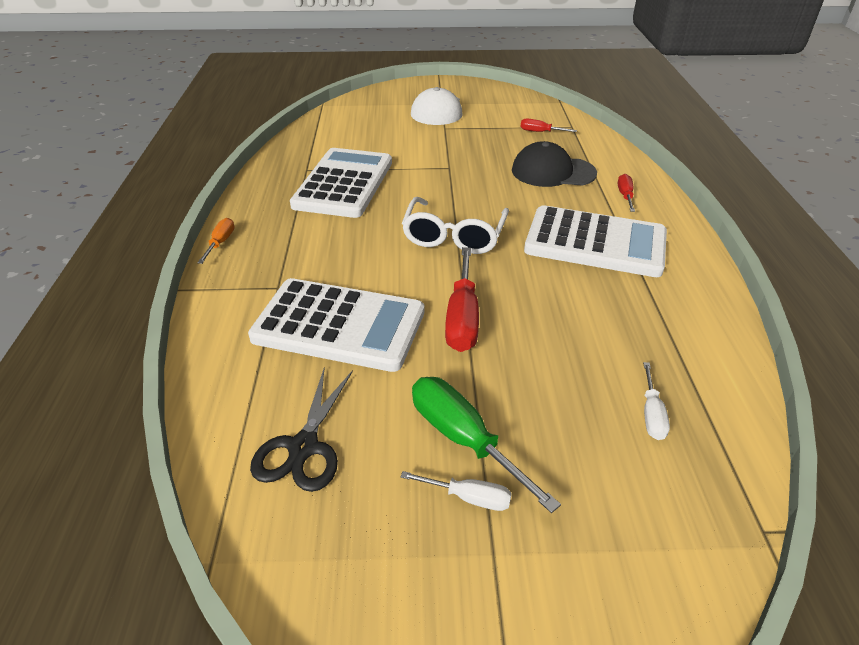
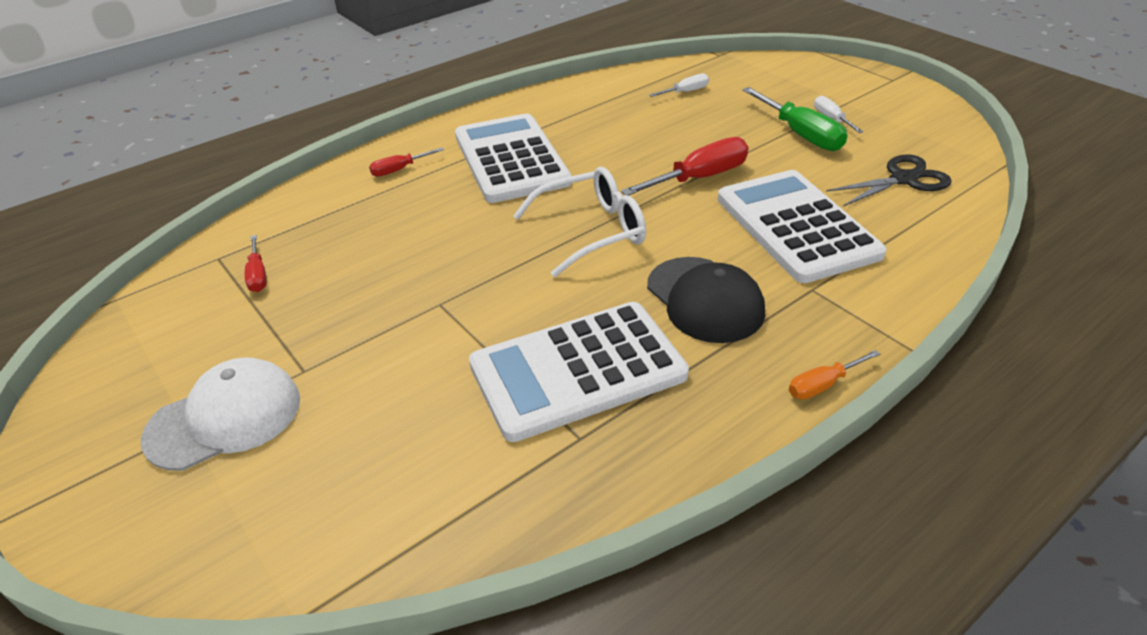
camera: 125 degrees left, 0 degrees up
(463, 439) = (800, 134): green screwdriver -> green screwdriver turned 45 degrees counterclockwise
(553, 172) = (380, 225): black cap -> black cap (705, 300)

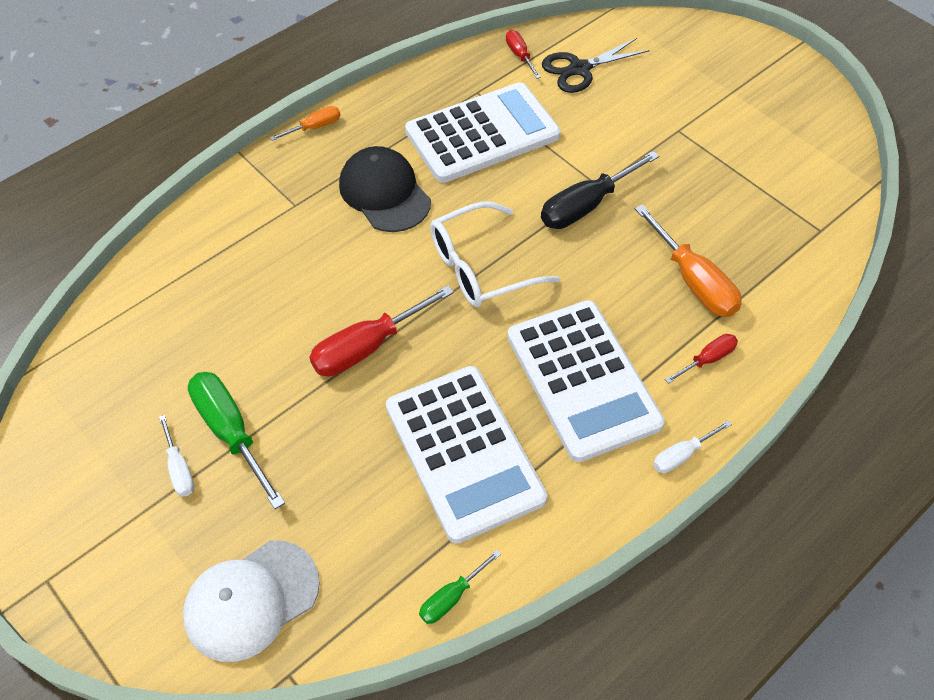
camera: 175 degrees right, 15 degrees up
(225, 418) = (711, 98): white cap -> white cap (251, 600)
(258, 275) = (769, 211): red screwdriver -> red screwdriver (520, 56)
(380, 219) = (693, 281): none -> orange screwdriver
(463, 283) = (586, 205): none -> black screwdriver
(623, 76) = (451, 597): none -> green screwdriver
(685, 92) = (360, 543): white screwdriver -> white screwdriver (682, 455)
(796, 226) = (286, 275): white calculator -> white calculator (464, 452)
(903, 179) = (150, 346): black scissors -> black scissors (579, 69)

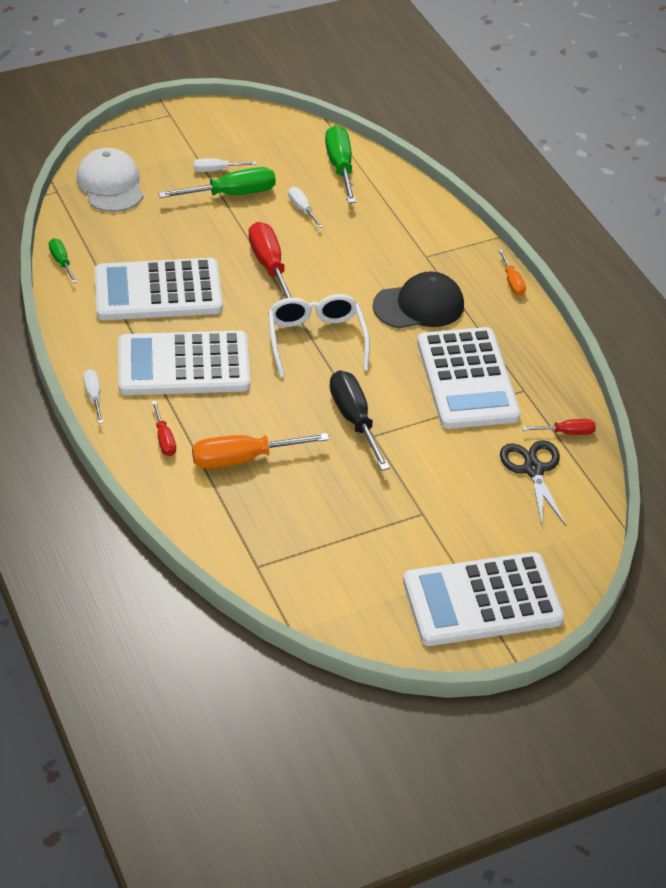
camera: 105 degrees right, 10 degrees down
(138, 327) = (340, 167): none -> green screwdriver
(241, 344) = (302, 209): none -> white screwdriver
(751, 74) = (482, 600): none -> white calculator

